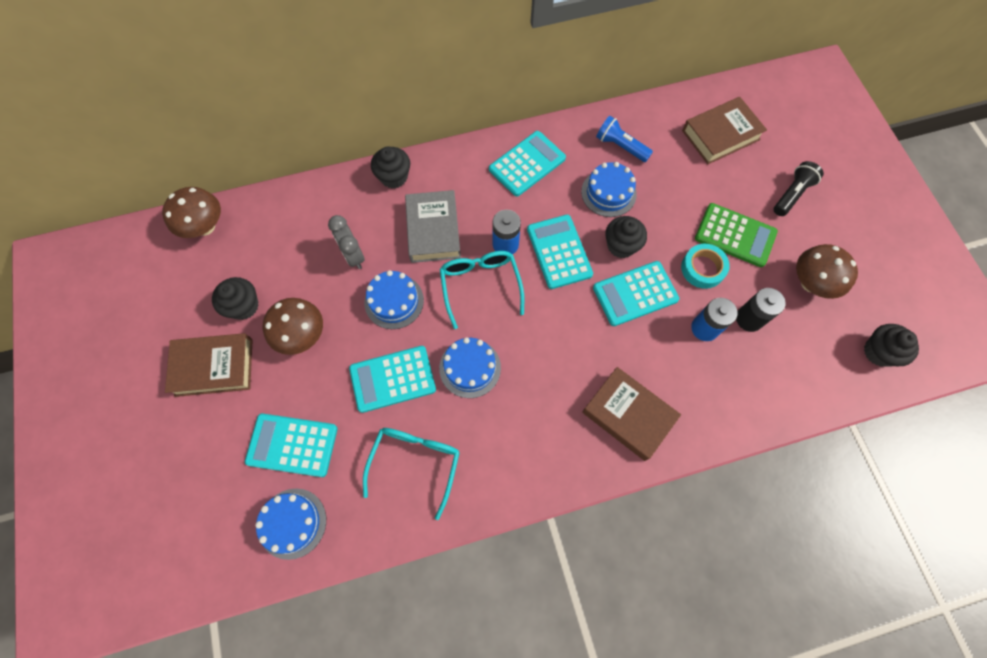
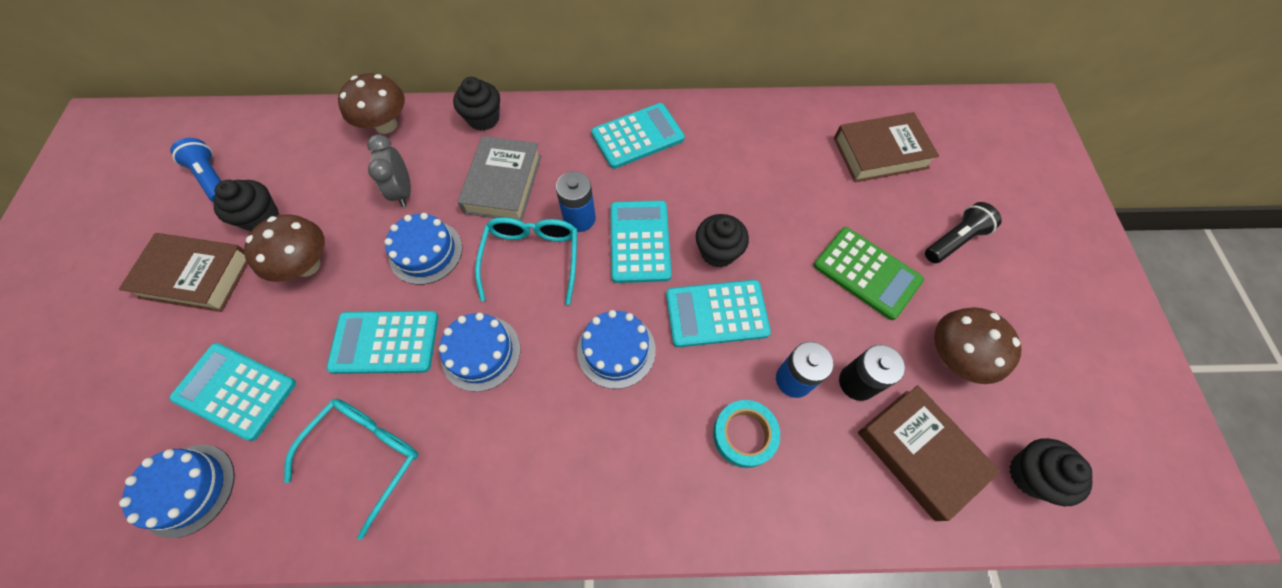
camera: 15 degrees right, 5 degrees down
(205, 227) = (263, 126): brown mushroom -> brown mushroom (386, 125)
(608, 193) = (722, 188): blue cake -> blue cake (616, 350)
(620, 146) = (754, 140): blue flashlight -> blue flashlight (213, 178)
(628, 415) = (657, 468): brown book -> brown book (919, 453)
(702, 268) = (813, 303): turquoise tape -> turquoise tape (744, 435)

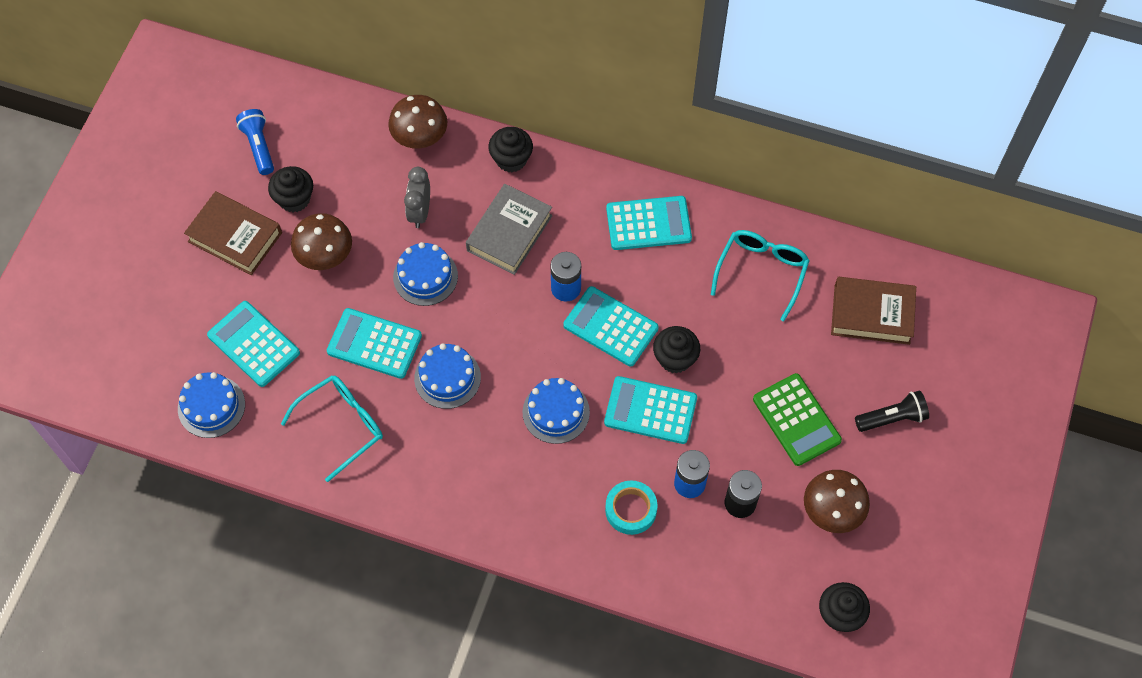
camera: 20 degrees right, 0 degrees up
(532, 258) = (513, 311): turquoise glasses -> turquoise glasses (762, 272)
(640, 241) = (610, 327): turquoise calculator -> turquoise calculator turned 75 degrees counterclockwise
(919, 453) = (761, 569): brown book -> none

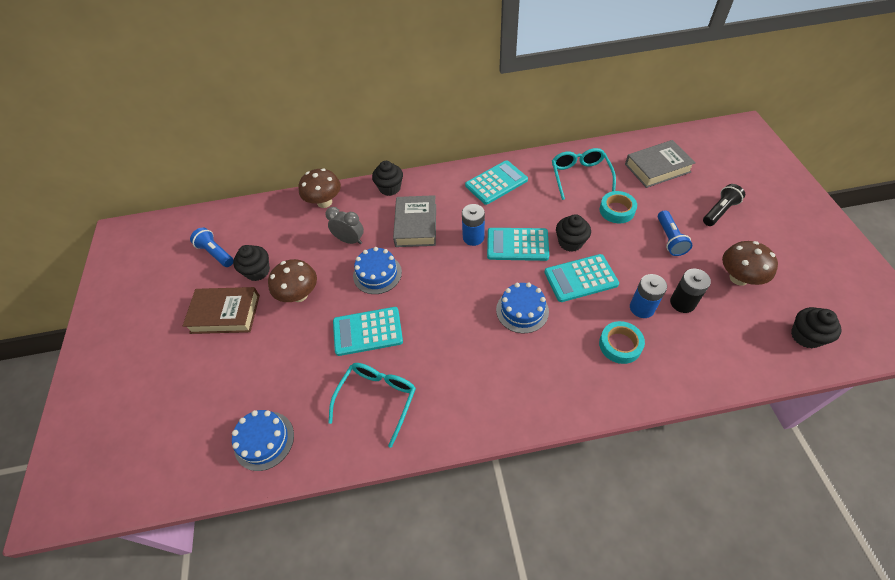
camera: 25 degrees left, 10 degrees down
(254, 344) = (276, 377): turquoise calculator -> none
(420, 212) = (350, 240): grey clock -> grey clock turned 135 degrees clockwise
(447, 378) = (433, 327): blue cake -> none
(766, 346) = (617, 210): none -> turquoise tape
(796, 420) = (669, 239): green calculator -> blue flashlight
(872, 314) = (657, 168): brown book -> grey book

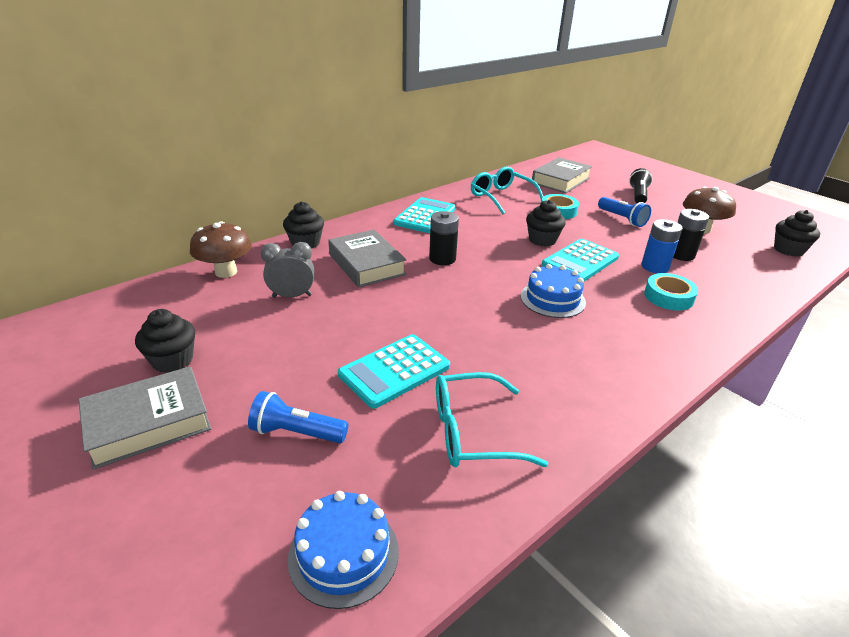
camera: 35 degrees left, 20 degrees down
(216, 253) = (80, 361): blue flashlight -> blue flashlight (297, 432)
(225, 314) = (148, 423): brown book -> grey book
(299, 295) = (262, 365): brown mushroom -> none
(377, 274) = (357, 315): blue cake -> none
(377, 399) = (472, 432): turquoise glasses -> turquoise glasses turned 90 degrees counterclockwise
(473, 237) = (442, 259): blue battery -> black battery
(517, 244) = (494, 253): turquoise calculator -> none

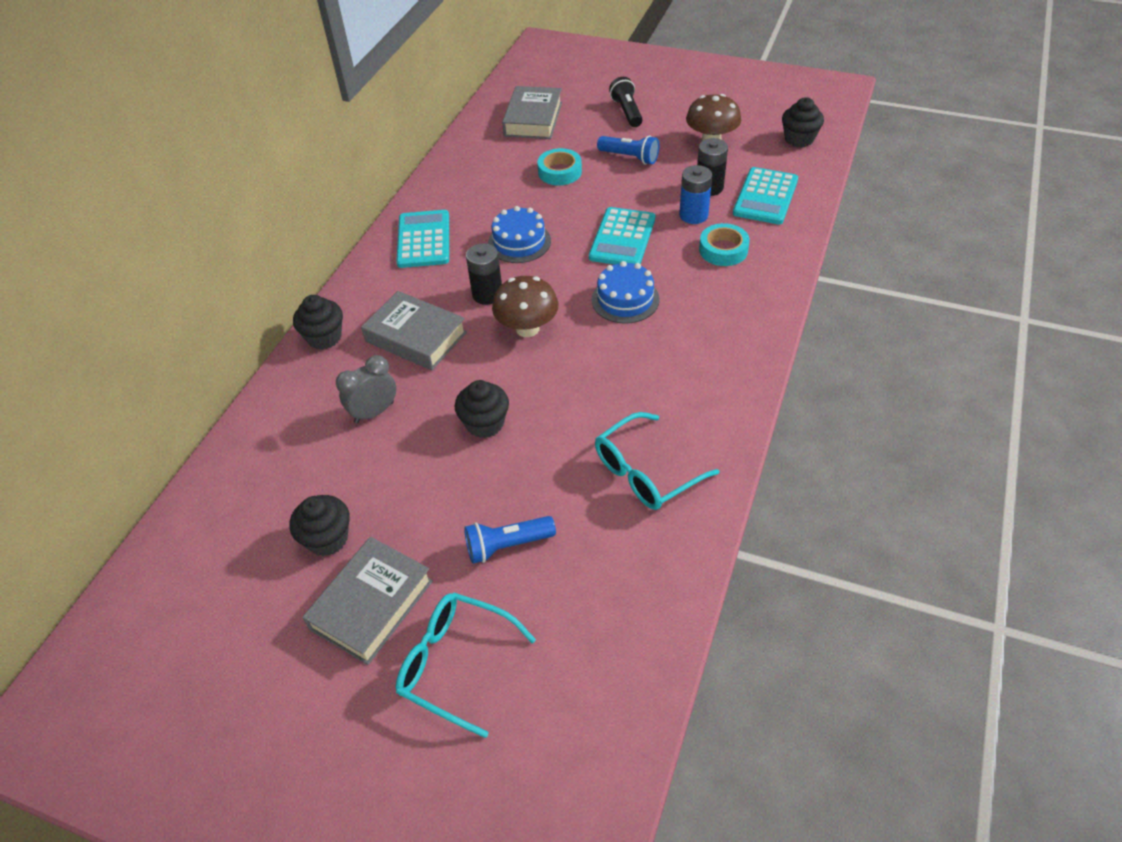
camera: 25 degrees left, 15 degrees up
(226, 272) = (273, 415): brown mushroom -> brown mushroom (527, 328)
(343, 554) = (623, 615): blue cake -> blue cake (519, 242)
(394, 371) = (541, 447): turquoise calculator -> turquoise calculator (765, 197)
(501, 197) = (485, 174): turquoise glasses -> turquoise glasses (455, 663)
(542, 240) = (569, 223): black cupcake -> black cupcake (485, 423)

